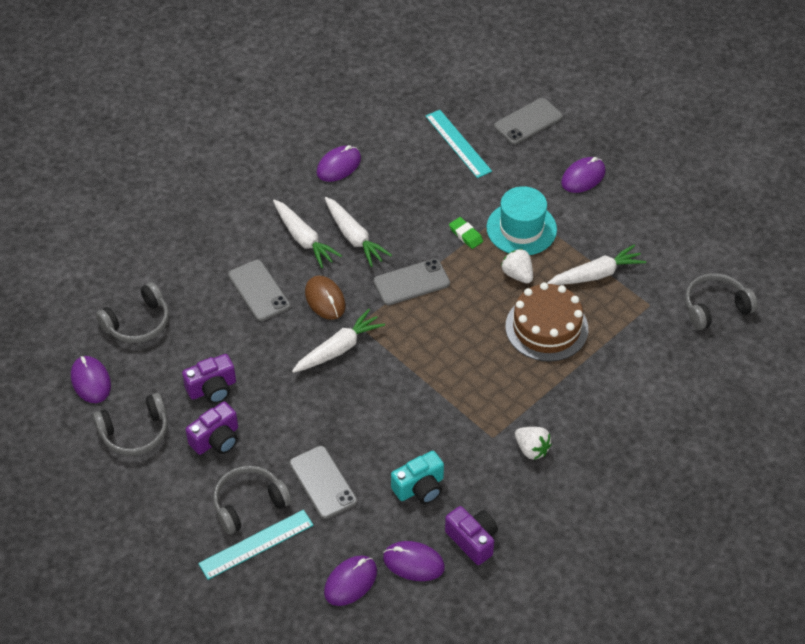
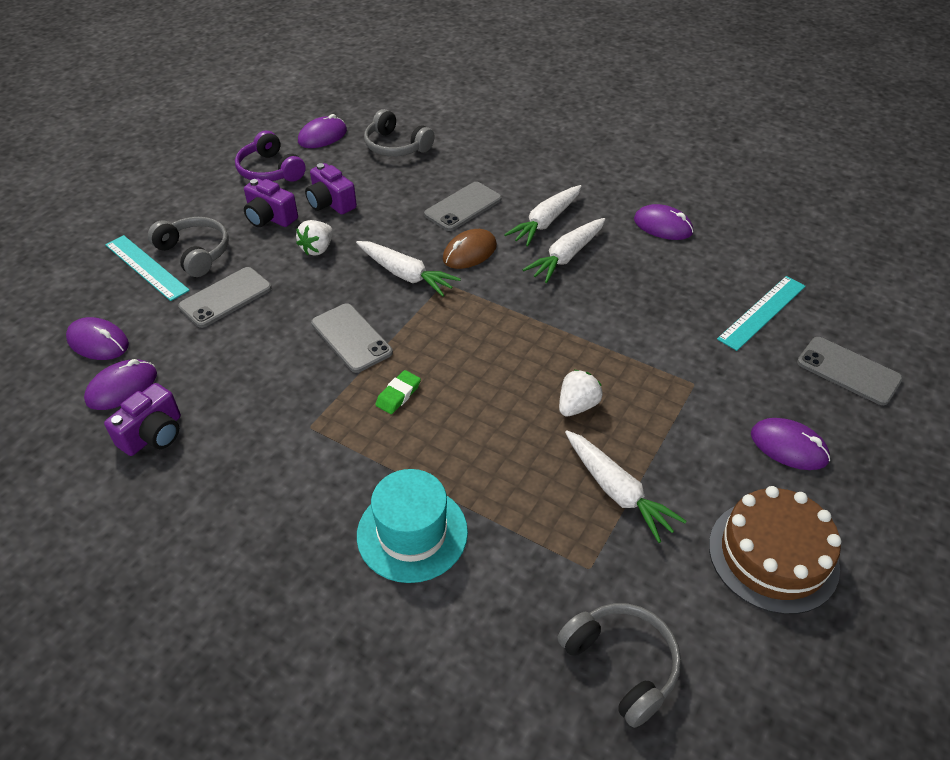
camera: 75 degrees right, 5 degrees down
(135, 432) = (270, 170): grey headphones -> purple headphones
(411, 282) = (521, 312): grey phone -> grey phone (351, 338)
(413, 562) = (122, 387): purple mouse -> purple mouse turned 45 degrees clockwise
(420, 487) = (226, 374): turquoise camera -> none
(465, 235) = (618, 345): green eraser -> green eraser (398, 395)
(521, 228) = (657, 396): turquoise hat -> turquoise hat (412, 533)
(531, 449) = (296, 469): white strawberry -> white strawberry (317, 249)
(546, 327) = (500, 451): brown cake -> brown cake (773, 555)

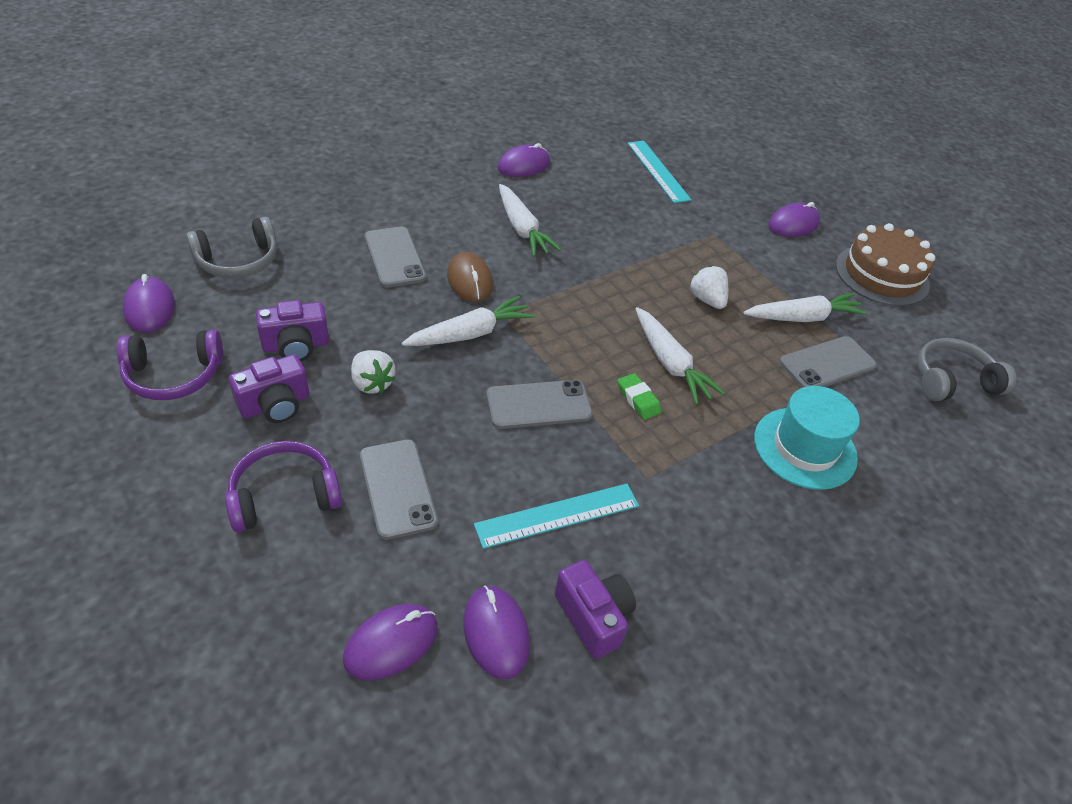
camera: 70 degrees left, 0 degrees up
(146, 267) = (271, 555): turquoise ruler -> turquoise ruler (557, 515)
(195, 253) = (284, 496): grey headphones -> purple headphones
(545, 222) = (464, 219): white carrot -> white carrot (670, 363)
(848, 371) = (736, 167): grey phone -> grey phone (827, 364)

